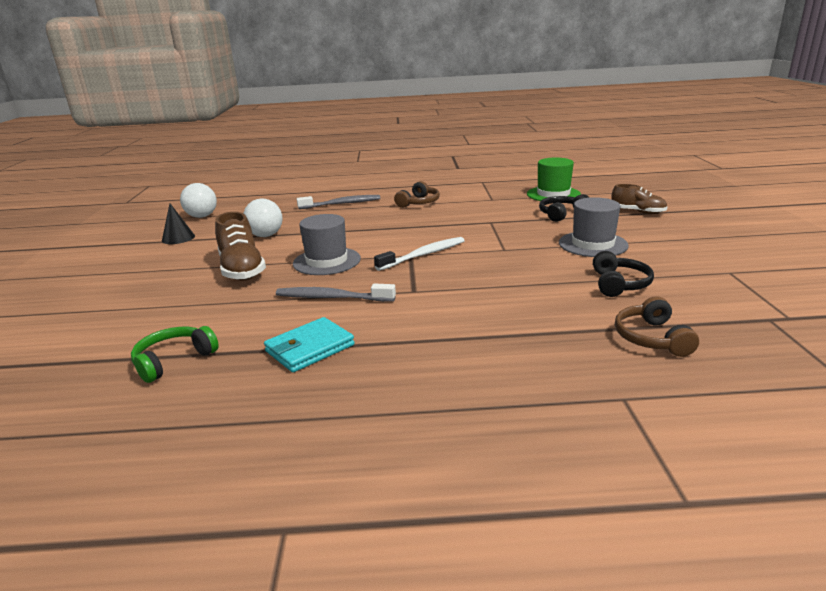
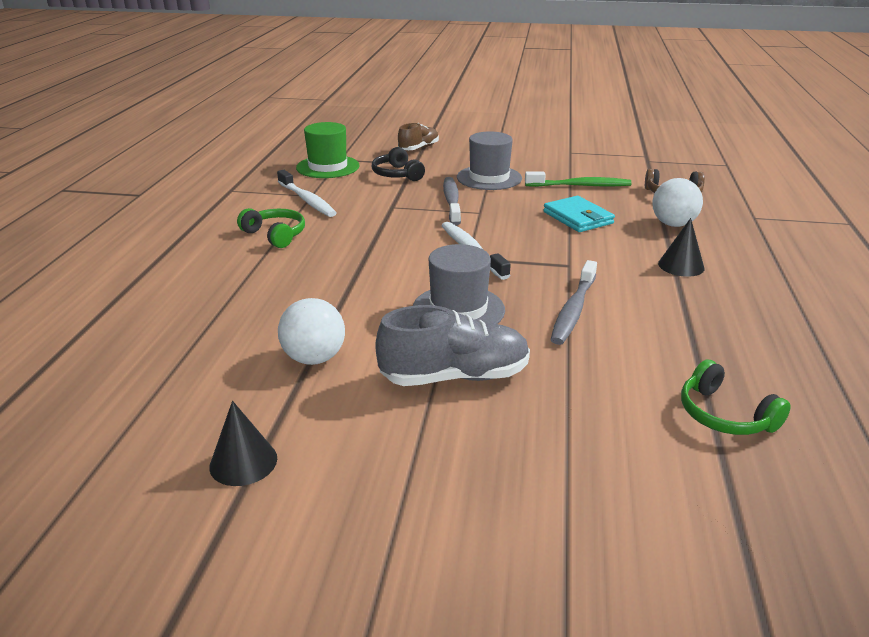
camera: 80 degrees left, 5 degrees up
(202, 216) = (118, 441): white ball -> white ball (673, 224)
(242, 269) = (455, 376): brown shoe -> grey shoe
(310, 348) = (692, 326): turquoise wallet -> turquoise wallet (578, 218)
(341, 204) = (213, 288): grey toothbrush -> grey toothbrush (451, 201)
(418, 203) = (275, 235): brown headphones -> green headphones
(436, 343) = (681, 266): none -> black cone
(482, 200) = (307, 200): none -> white toothbrush
(619, 284) = (580, 186): black headphones -> green toothbrush

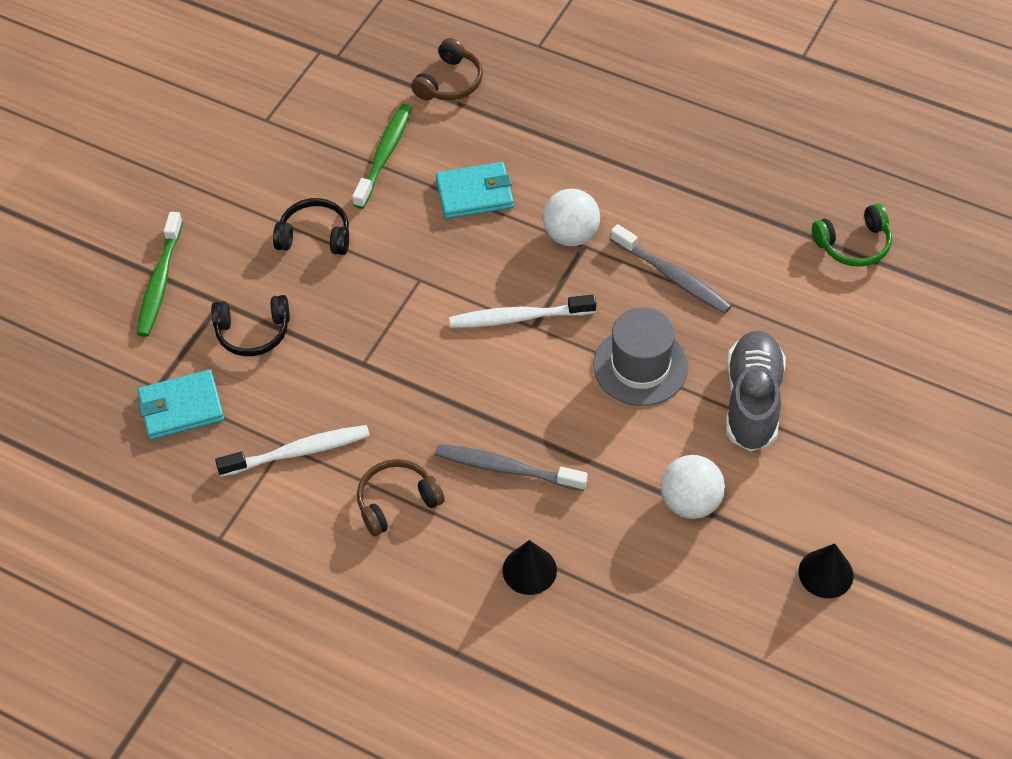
camera: 70 degrees left, 25 degrees up
(275, 235) = (397, 502): green headphones -> brown headphones
(328, 167) = (181, 408): green hat -> turquoise wallet
(418, 148) = (160, 282): brown shoe -> green toothbrush
(451, 201) = (374, 298): grey toothbrush -> grey toothbrush (506, 469)
(489, 178) = (315, 236): grey hat -> black headphones
(673, 224) = (526, 120): white ball -> white ball (571, 235)
(681, 266) = (619, 158): black cone -> black cone (529, 570)

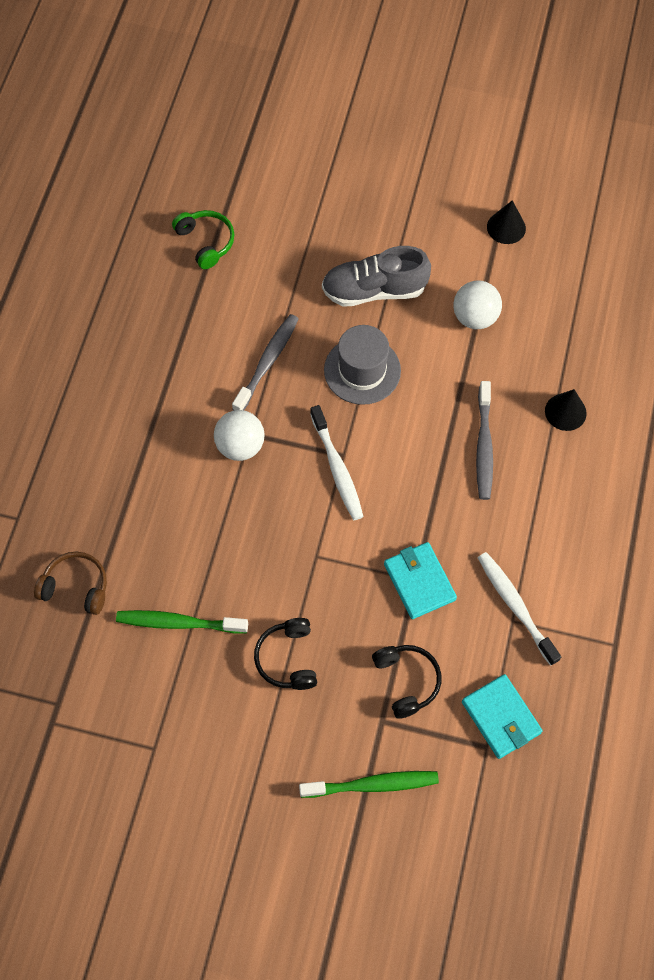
camera: 105 degrees left, 10 degrees up
(397, 502) = (538, 518): brown headphones -> none
(474, 194) = (210, 533): turquoise wallet -> turquoise wallet (419, 582)

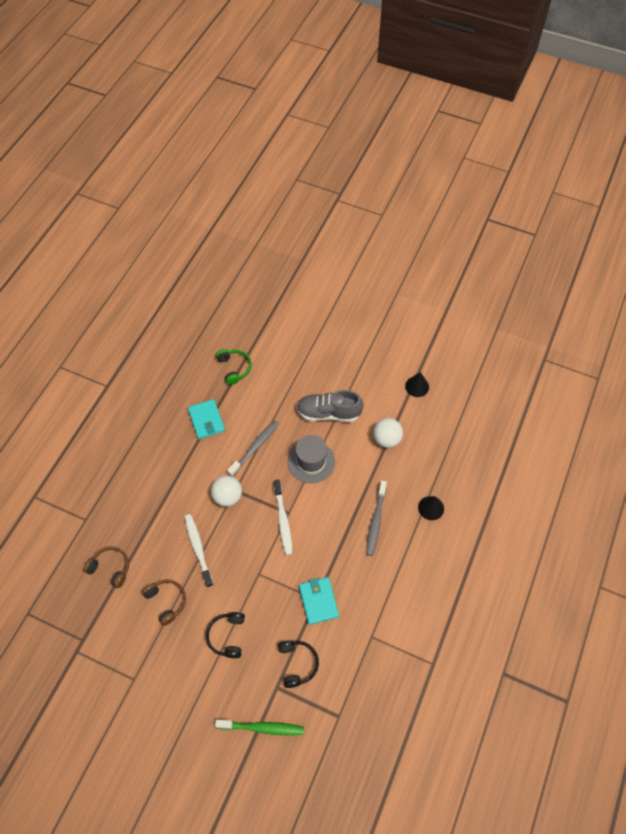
camera: 10 degrees right, 5 degrees down
(179, 623) = (166, 602): green toothbrush -> brown headphones
(501, 717) = (351, 698): turquoise wallet -> turquoise wallet (206, 420)
(515, 606) = (375, 627): white toothbrush -> white toothbrush (198, 549)

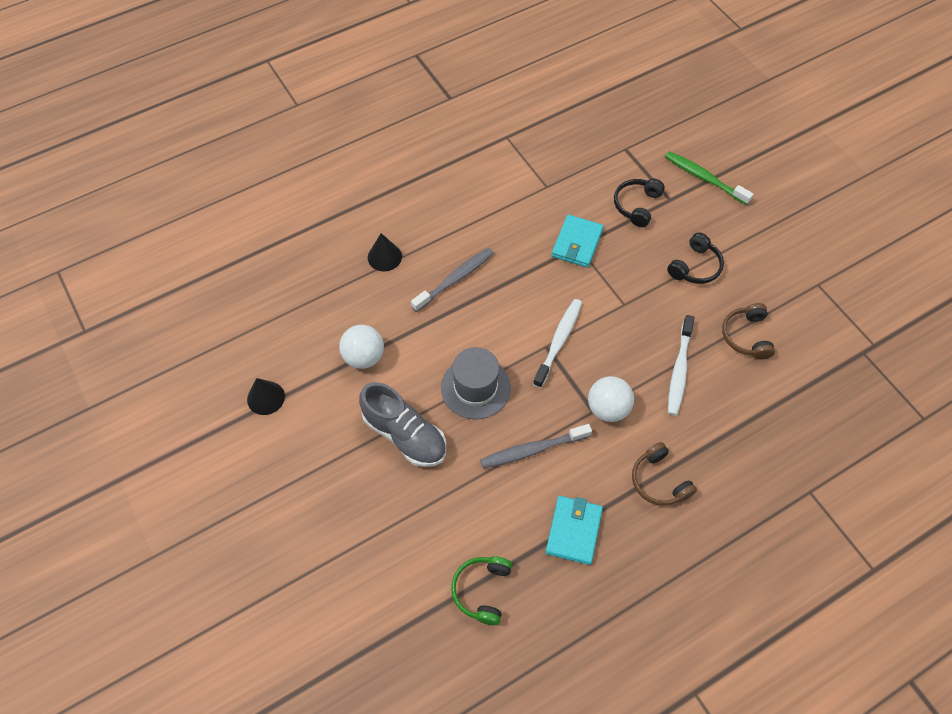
camera: 145 degrees left, 0 degrees up
(110, 568) = (799, 411): brown headphones -> brown headphones (659, 481)

